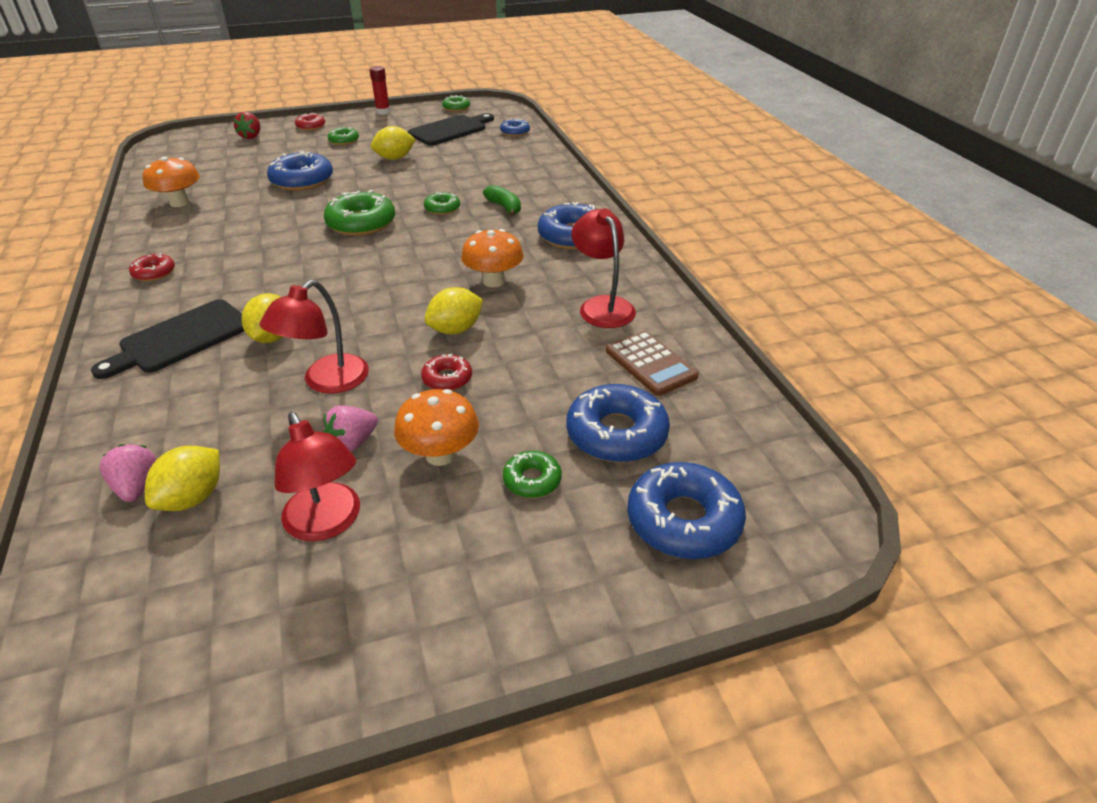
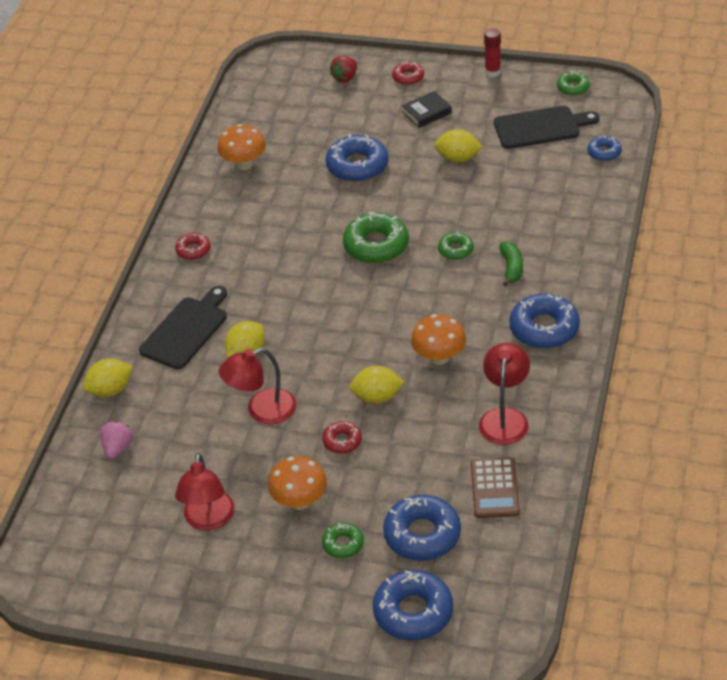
camera: 35 degrees right, 5 degrees up
(181, 338) = (186, 330): black cutting board -> black cutting board turned 135 degrees clockwise
(193, 498) = (144, 469): yellow lemon -> yellow lemon (110, 390)
(344, 140) = (426, 113): green donut -> black book
(353, 442) = (252, 468): pink strawberry -> none

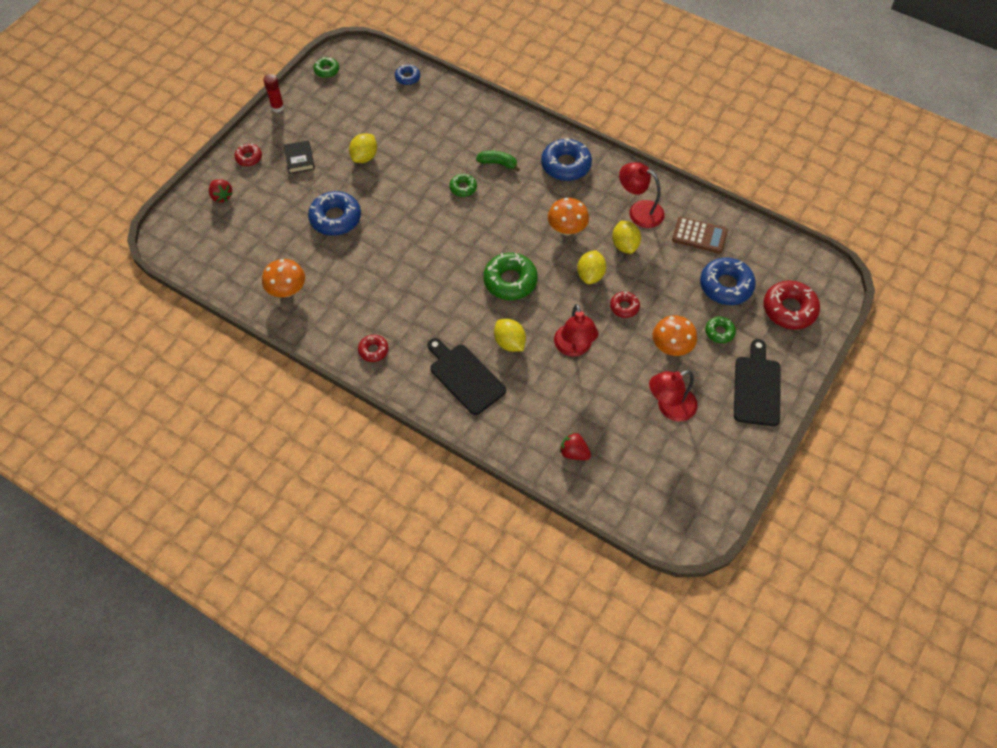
camera: 75 degrees left, 15 degrees up
(110, 390) = (508, 445): yellow lemon -> yellow lemon (625, 245)
(117, 448) = (574, 453): pink strawberry -> red strawberry
(208, 520) = (669, 408): red lamp -> red lamp turned 135 degrees clockwise
(376, 245) = (433, 232): green donut -> green donut (510, 281)
(413, 612) = (789, 309): blue donut -> red donut
(540, 127) = (359, 101): black cutting board -> black cutting board (756, 387)

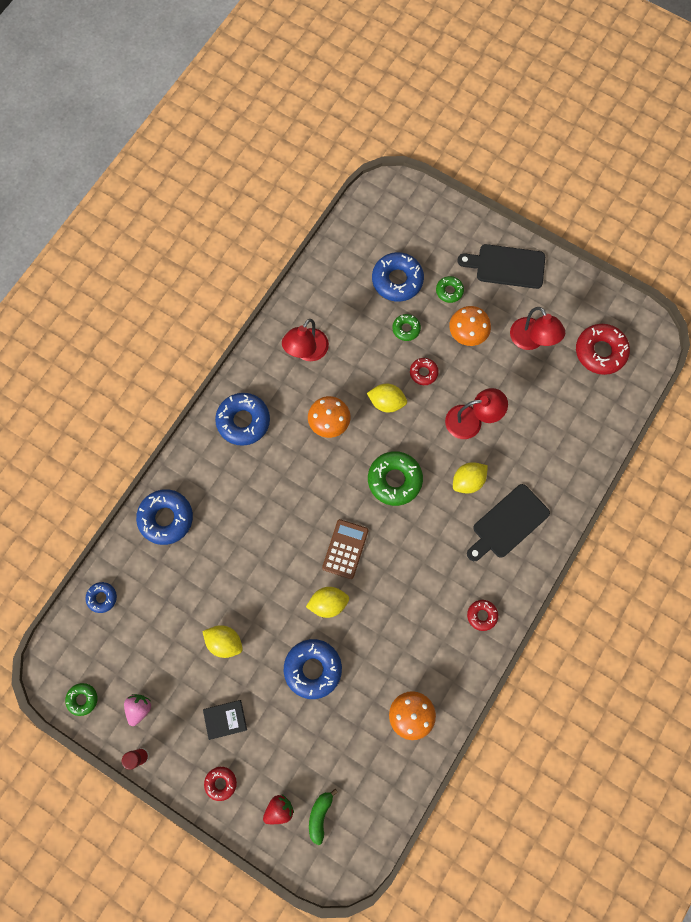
camera: 90 degrees left, 15 degrees up
(315, 104) = (139, 708): none -> pink strawberry
(463, 188) = (272, 529): green donut -> green donut (406, 329)
(474, 115) = (166, 518): none -> blue donut
(498, 163) = (239, 492): green banana -> green banana (320, 815)
(574, 453) = (582, 425): red strawberry -> none
(625, 245) = (349, 368): yellow lemon -> yellow lemon (328, 603)
(699, 235) = (337, 298): brown calculator -> brown calculator (345, 549)
(789, 309) = (422, 229): red donut -> red donut (600, 352)

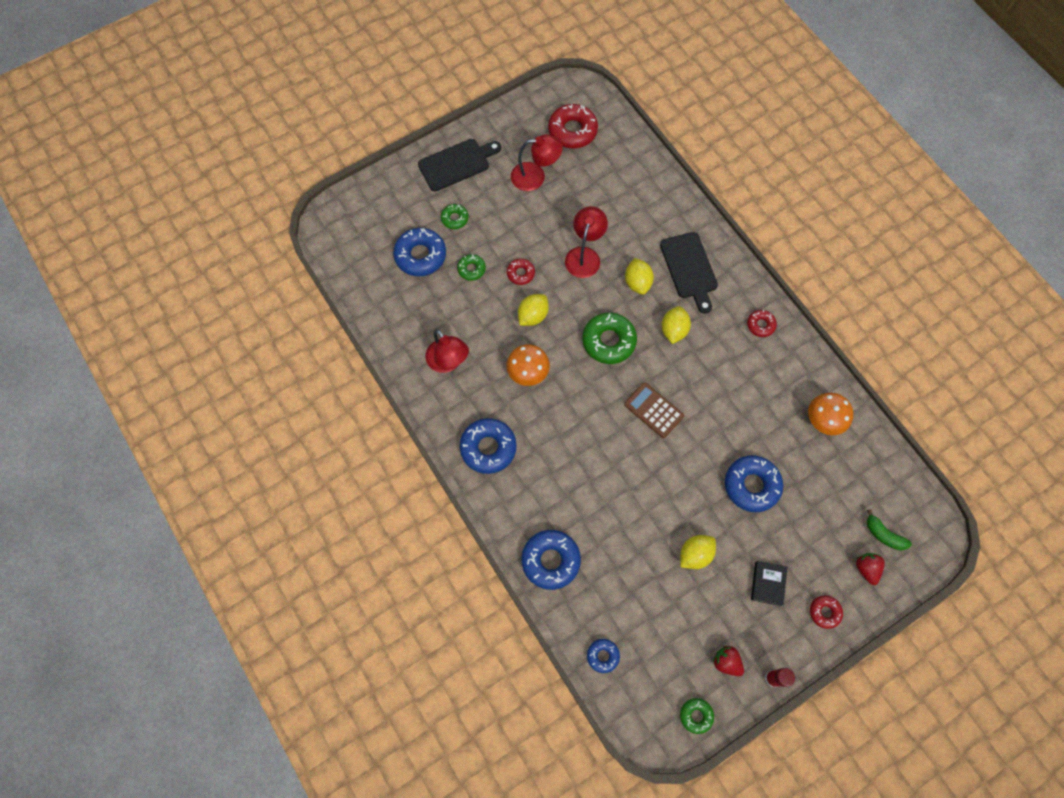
camera: 65 degrees left, 5 degrees down
(139, 708) = (726, 662): pink strawberry -> red strawberry
(328, 603) = (697, 446): yellow lemon -> yellow lemon (673, 330)
(467, 334) = (502, 222): orange mushroom -> none
(506, 266) = (456, 164): black cutting board -> black cutting board turned 150 degrees counterclockwise

